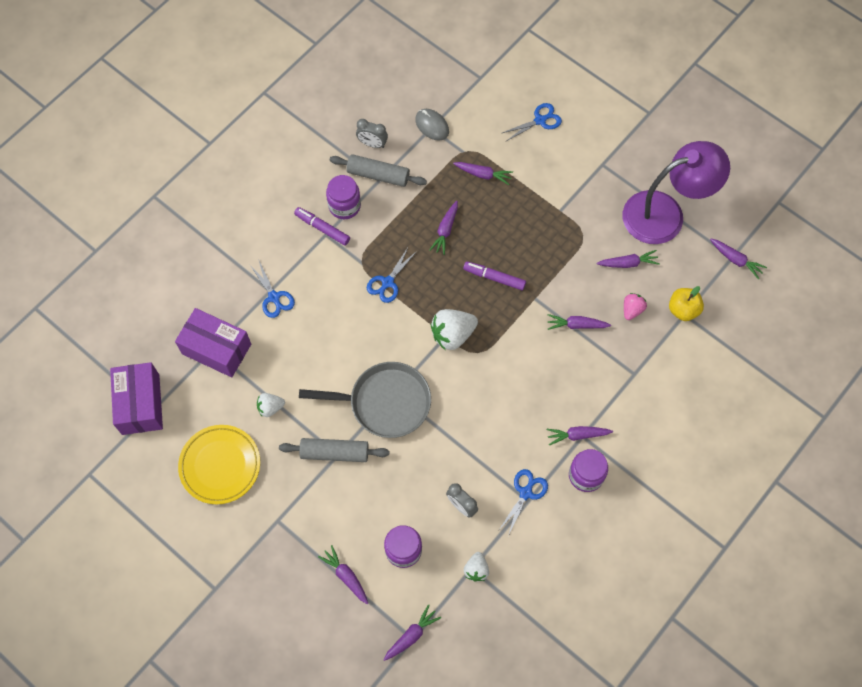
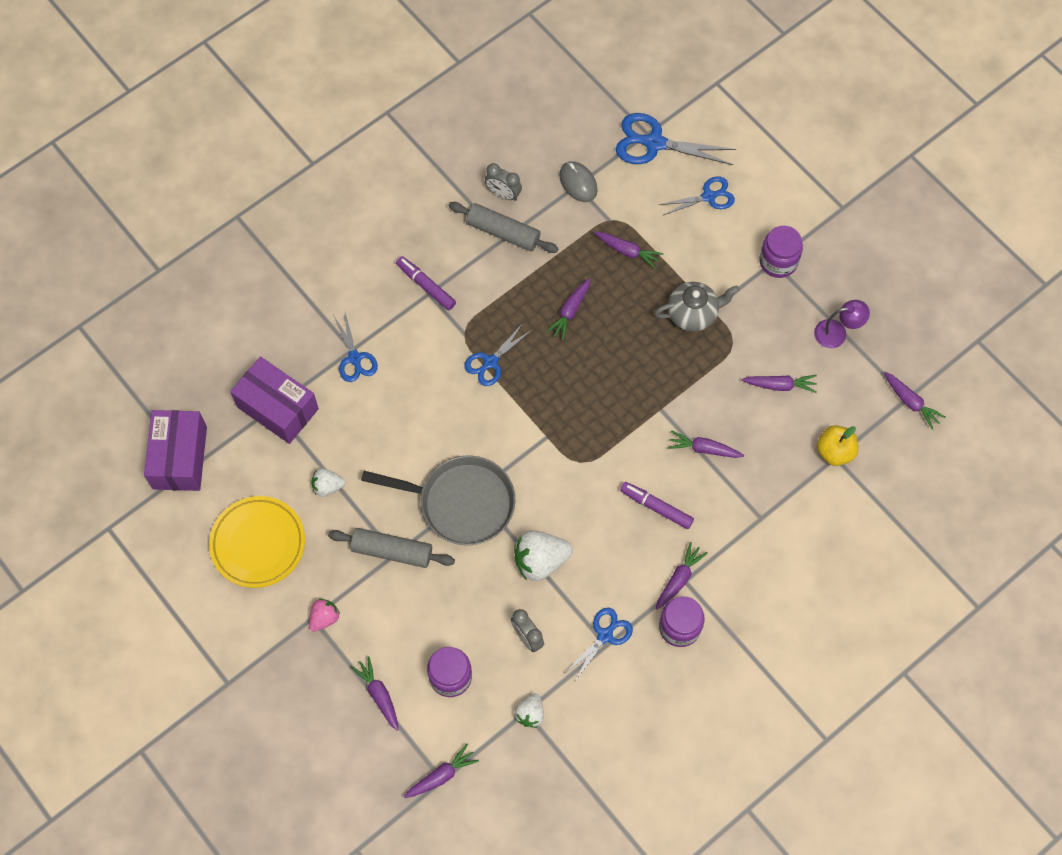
camera: 10 degrees right, 0 degrees up
(344, 206) = (456, 263): purple jar -> purple jar (778, 261)
(453, 334) = (555, 436): white strawberry -> white strawberry (540, 561)
(488, 84) = (654, 143): none -> blue scissors
(494, 278) = (617, 377): purple marker -> purple marker (656, 507)
(546, 217) = (693, 314): none -> grey teapot
(577, 435) = (679, 579): purple carrot -> purple carrot turned 120 degrees clockwise
(632, 310) = (773, 442): pink strawberry -> pink strawberry (324, 618)
(665, 213) = (837, 333): purple lamp -> purple lamp, size x0.44

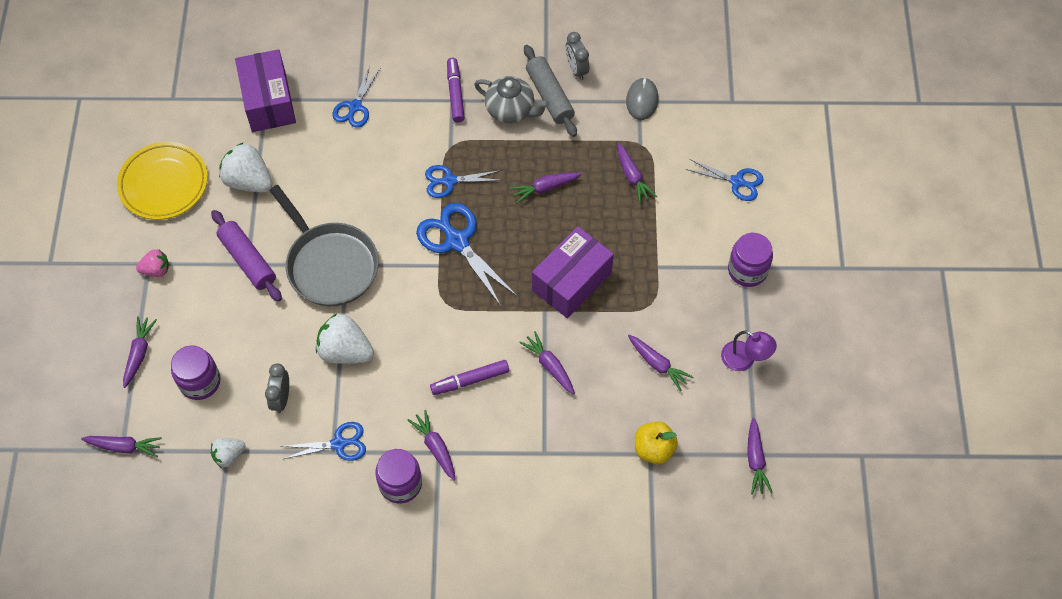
camera: 40 degrees right, 5 degrees down
(180, 457) = (171, 86): purple box -> purple box (571, 281)
(327, 486) = (249, 181): white strawberry -> white strawberry, size x1.74
(392, 551) = (248, 260): grey rolling pin -> purple rolling pin
(654, 143) = (731, 113): blue scissors -> blue scissors (457, 241)
(656, 507) = (470, 380): purple marker -> purple marker turned 90 degrees counterclockwise
(679, 579) = (435, 447): purple carrot -> purple carrot turned 105 degrees counterclockwise
(693, 314) = (639, 259): grey teapot -> grey teapot (511, 110)

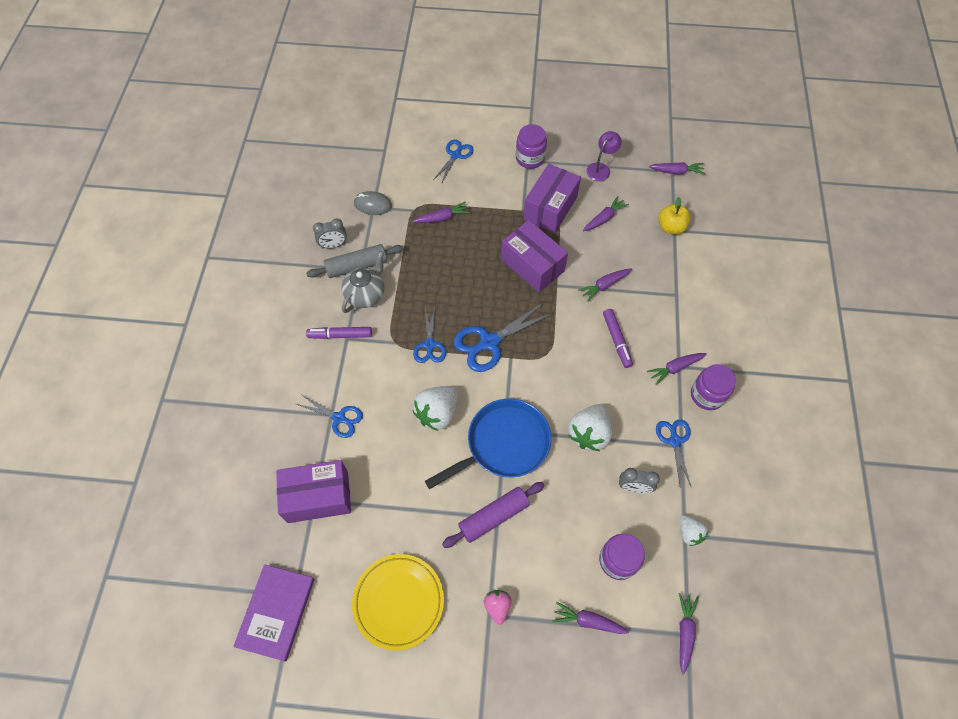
camera: 85 degrees left, 0 degrees up
(157, 86) = (276, 612): none -> purple book
(249, 181) = (406, 516): white strawberry -> white strawberry (437, 413)
(330, 265) = (504, 444): grey pan -> blue pan
(545, 188) = (445, 276): purple carrot -> none
(665, 298) = (550, 208): none -> purple box

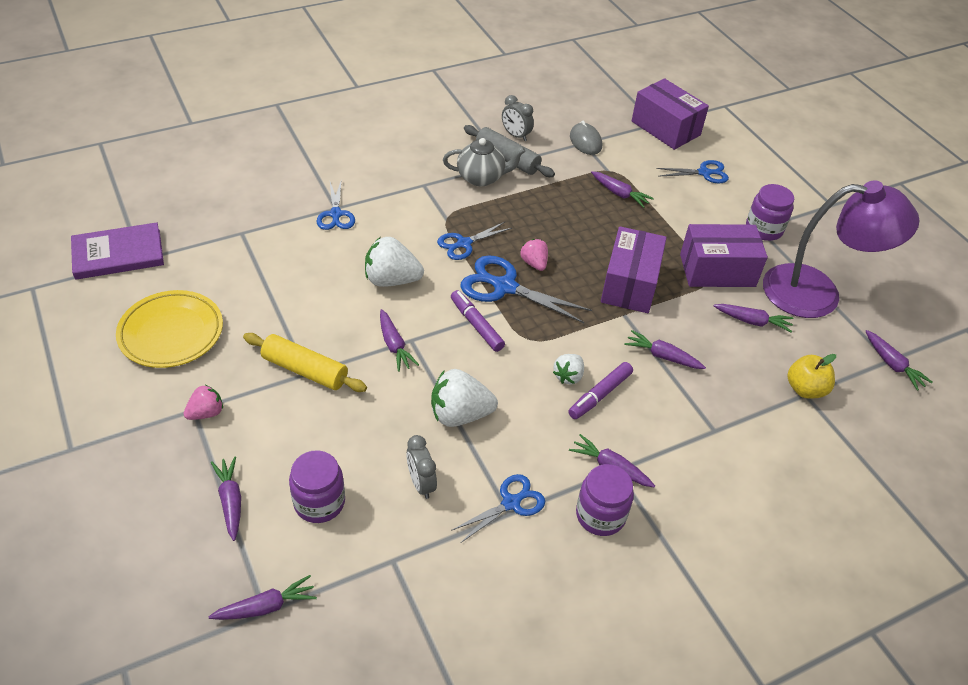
camera: 55 degrees right, 15 degrees down
(318, 497) = (246, 234): purple box -> purple box (665, 128)
(340, 335) = (423, 179): purple marker -> purple marker (476, 325)
(478, 311) = (534, 263): none -> pink strawberry
(494, 517) = (305, 370): purple rolling pin -> yellow rolling pin
(504, 444) = (394, 345): blue pan -> purple carrot
(601, 168) = (817, 293): purple lamp -> purple lamp, size x2.29
(689, 533) = (398, 564): white strawberry -> white strawberry (568, 376)

